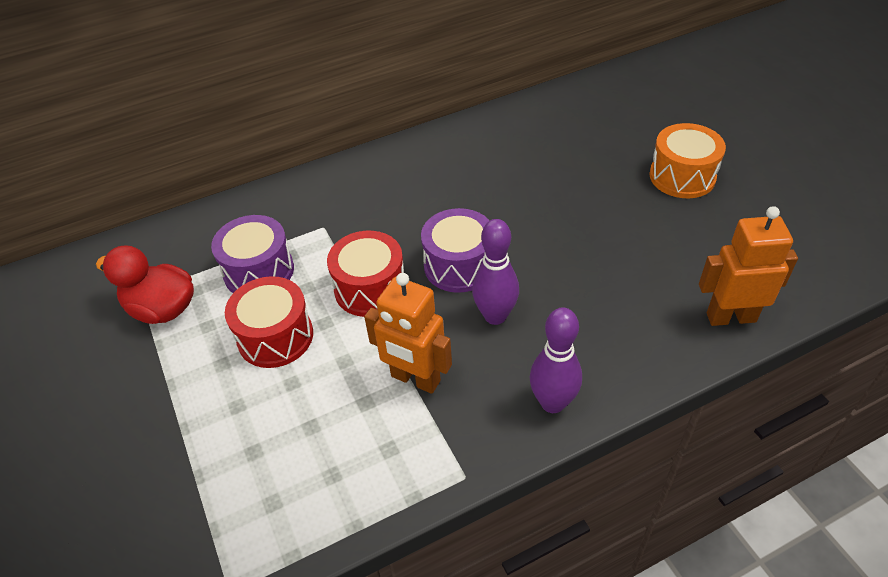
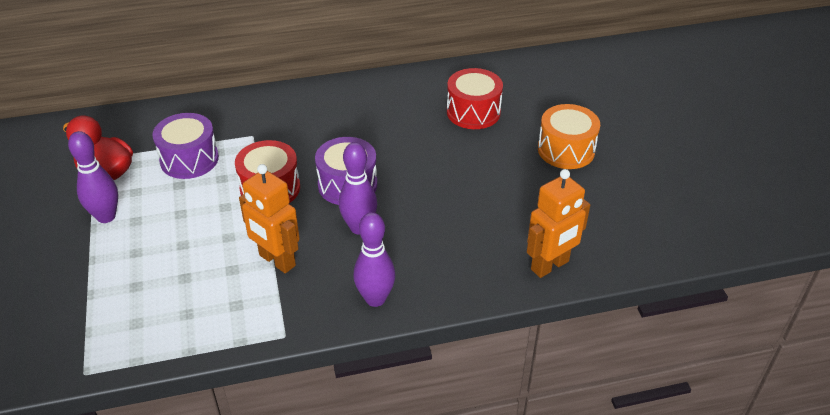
camera: 10 degrees right, 5 degrees down
(182, 366) = (106, 216): none -> purple bowling pin
(275, 336) = (183, 209): red drum -> red drum (473, 112)
(730, 317) = (550, 266): orange robot -> orange robot turned 135 degrees clockwise

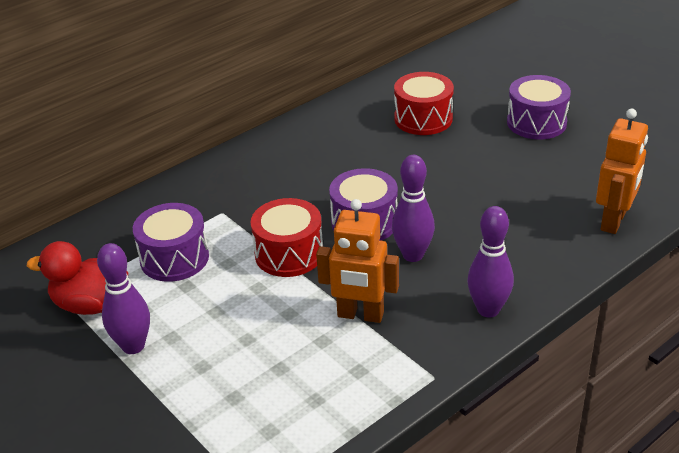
camera: 25 degrees left, 5 degrees down
(566, 150) = (536, 123): orange drum -> purple drum

